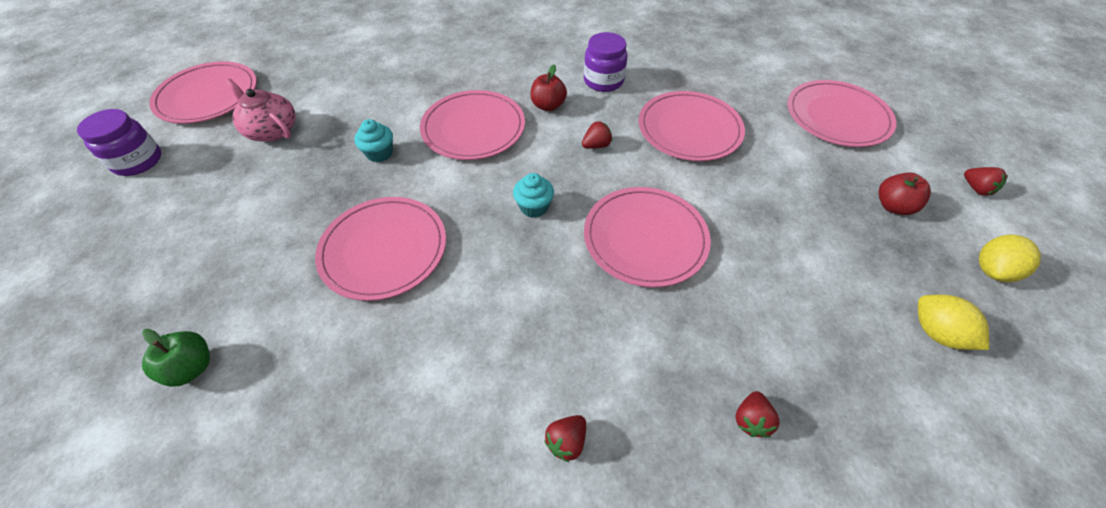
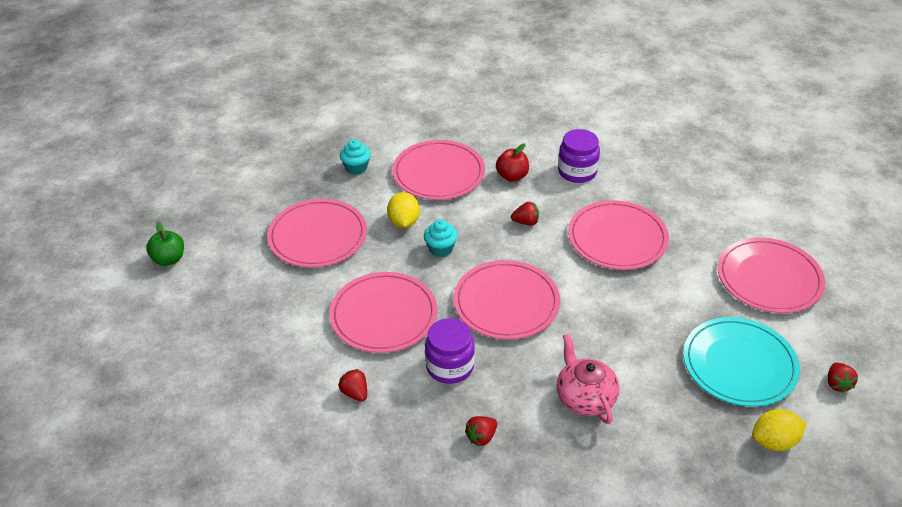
camera: 30 degrees right, 10 degrees down
(138, 161) = (195, 115): purple jar -> purple jar (450, 366)
(208, 96) = (262, 80): pink plate -> pink plate (383, 315)
(272, 130) = (292, 123): pink teapot -> pink teapot (585, 397)
(566, 441) = (355, 393): red strawberry -> red strawberry turned 75 degrees clockwise
(893, 206) = (739, 364): red apple -> turquoise plate
(936, 333) = (674, 455): yellow lemon -> yellow lemon (404, 222)

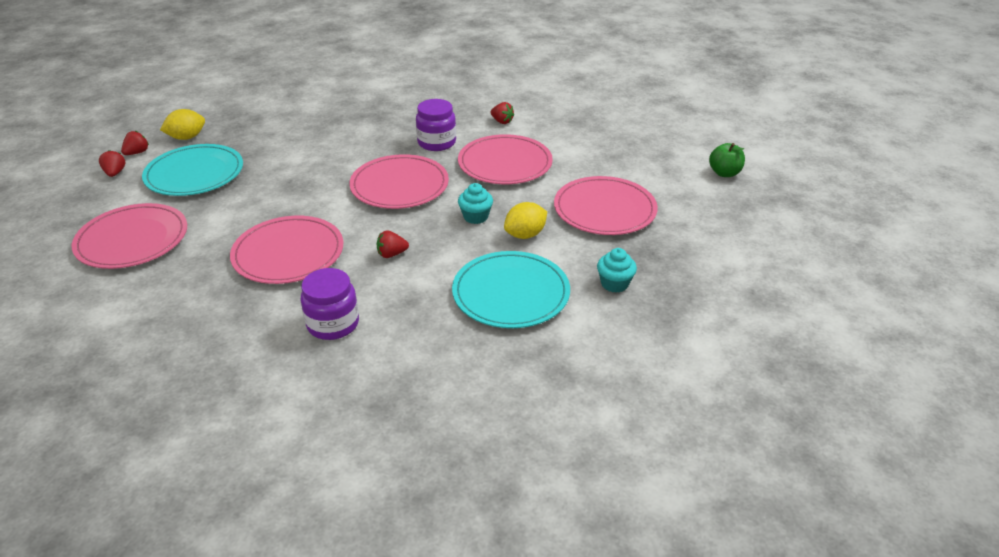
camera: 165 degrees right, 5 degrees down
(404, 222) = (525, 235): yellow lemon -> yellow lemon turned 75 degrees clockwise
(438, 173) = (511, 293): pink plate -> turquoise plate
(481, 437) = (402, 114): red strawberry -> red strawberry (137, 153)
(512, 176) = (417, 304): red apple -> none
(585, 397) = (327, 140): pink teapot -> none

